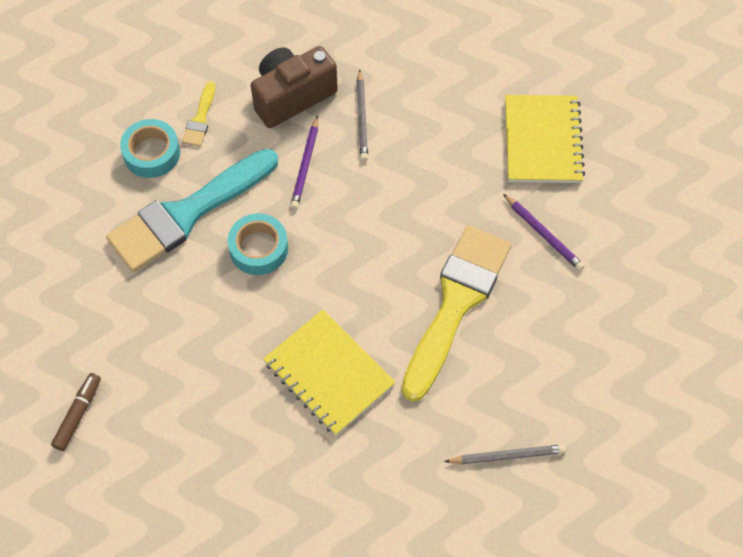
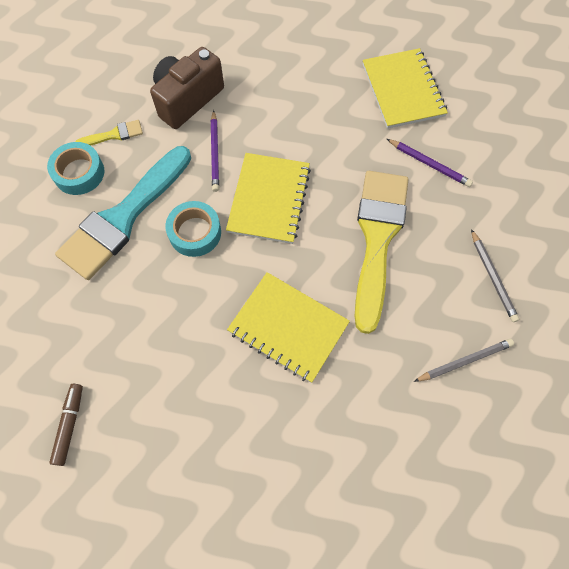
camera: 15 degrees left, 5 degrees up
(200, 119) = (114, 135): yellow brush -> yellow brush turned 105 degrees counterclockwise
(350, 231) = (269, 199): none -> yellow notebook
(362, 118) = (251, 104): grey pencil -> grey pencil (492, 277)

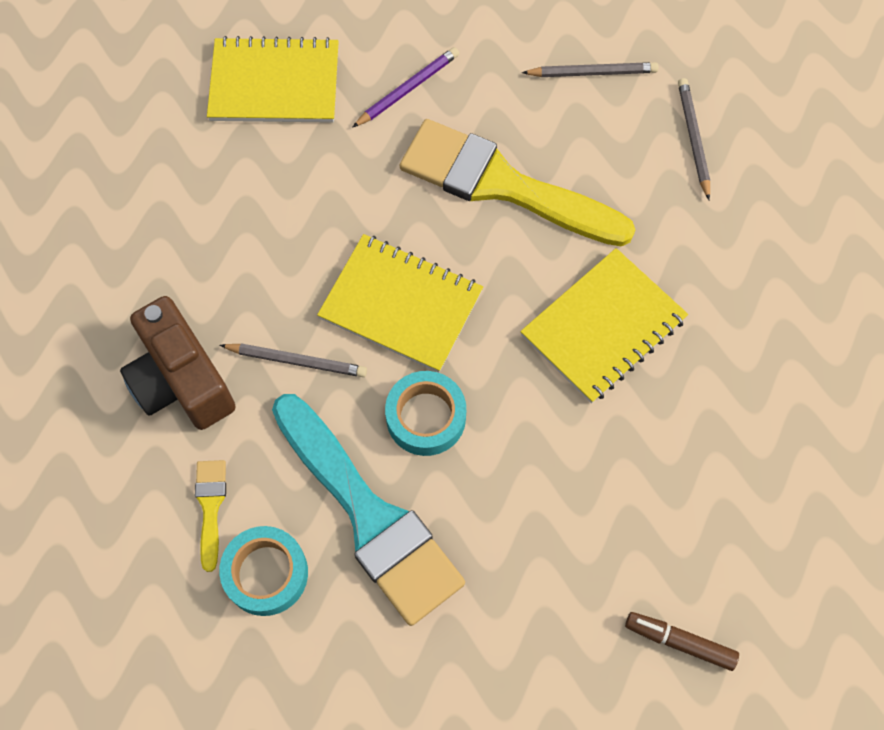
camera: 75 degrees left, 0 degrees up
(215, 153) = (297, 361): purple pencil -> grey pencil

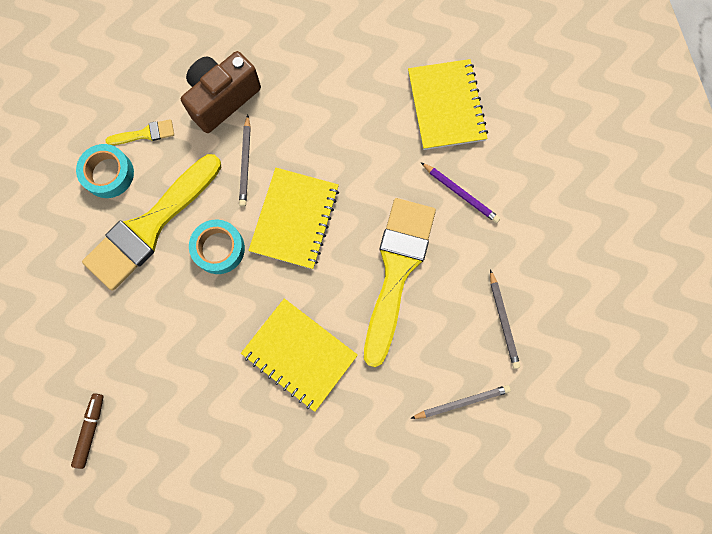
camera: 80 degrees right, 10 degrees up
(370, 516) = (150, 226): turquoise brush -> yellow brush

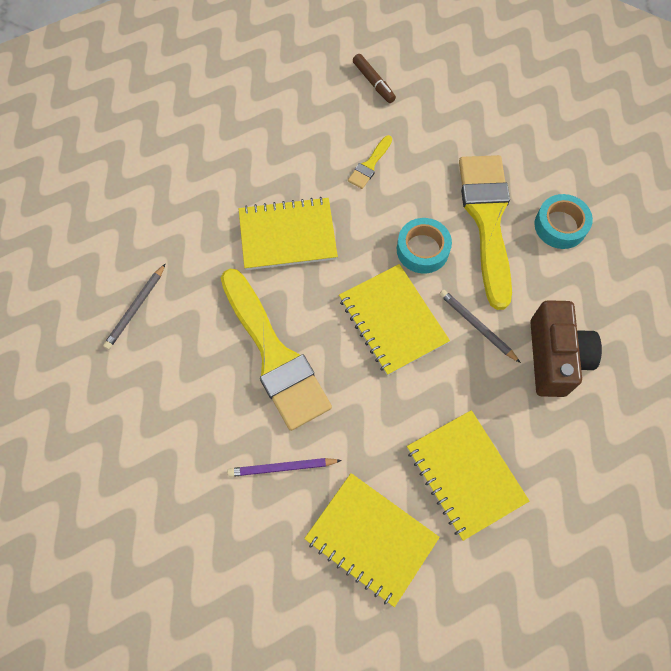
camera: 135 degrees right, 10 degrees down
(145, 134) = (573, 276): yellow brush -> yellow brush (369, 165)
(355, 88) = (465, 474): none -> yellow notebook
(503, 321) = (153, 395): grey pencil -> none

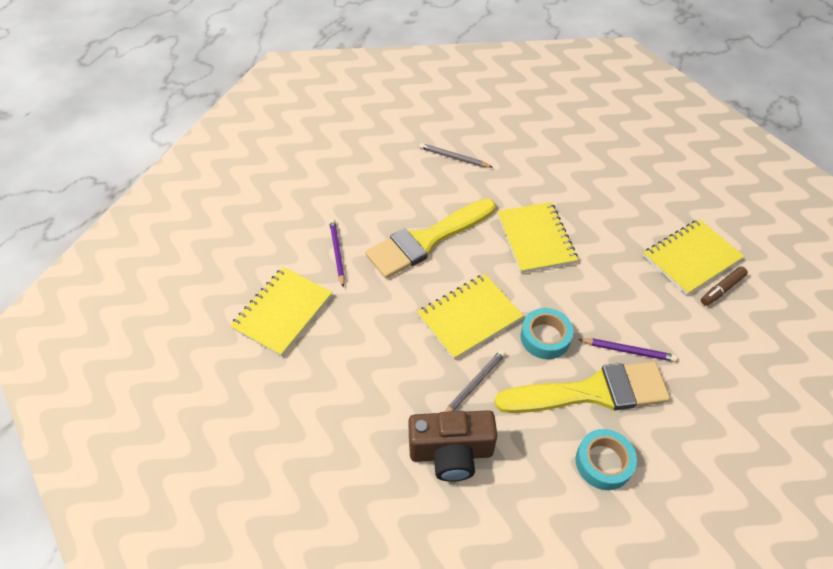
camera: 85 degrees right, 15 degrees down
(369, 165) = (625, 292): yellow brush -> none
(441, 178) = (628, 351): none -> purple pencil
(465, 474) = (334, 377): yellow notebook -> yellow notebook (691, 258)

